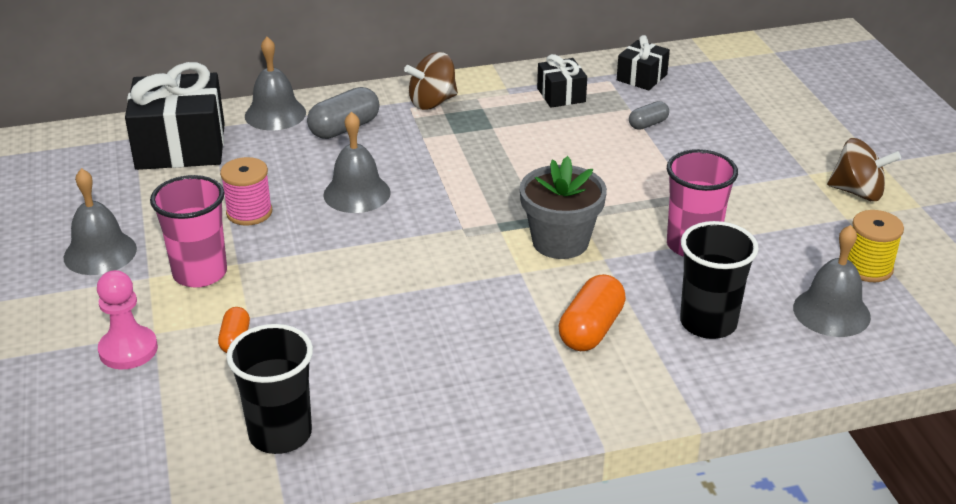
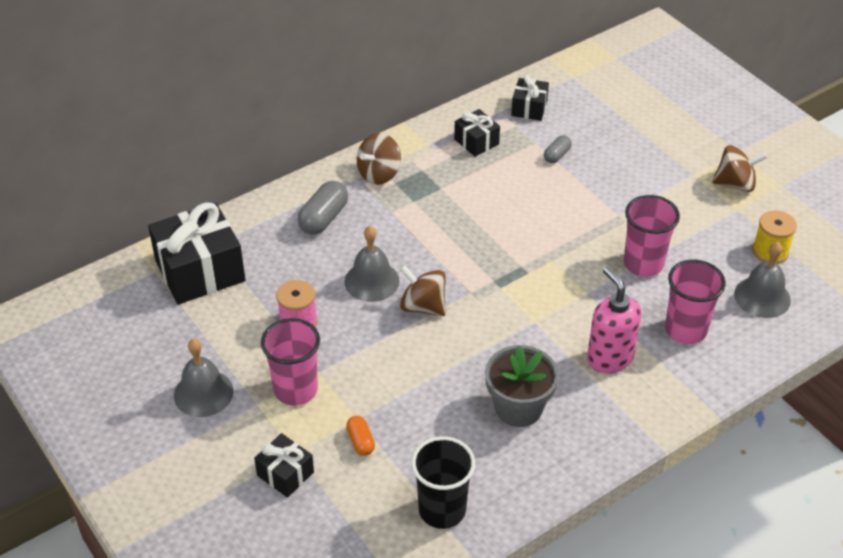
camera: 20 degrees left, 10 degrees up
(128, 350) = (285, 474): pink pawn -> black gift
(275, 114) = (258, 218): grey bell -> none
(398, 228) = (423, 306): none -> brown spinning top
(560, 242) = (549, 286): grey flower pot -> grey flower pot (518, 408)
(591, 329) = (609, 358): orange capsule -> pink soap dispenser
(708, 323) = (685, 330): black cup -> pink cup

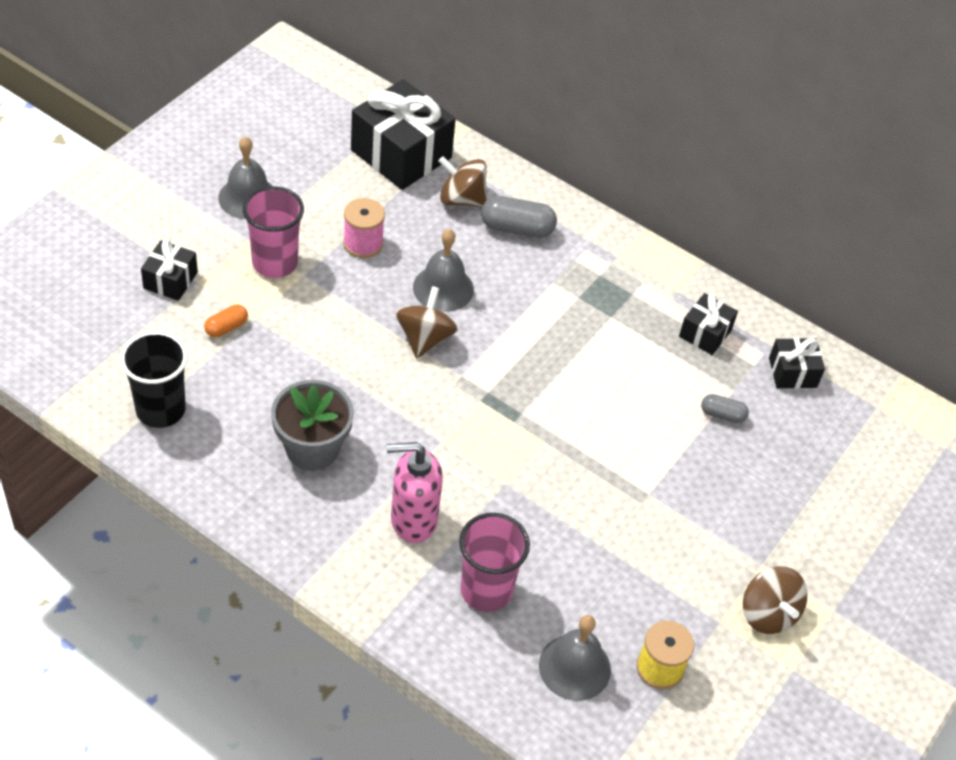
camera: 65 degrees right, 5 degrees up
(379, 174) = (607, 258): brown spinning top -> brown spinning top (461, 199)
(609, 358) = (413, 520): pink soap dispenser -> pink soap dispenser turned 135 degrees counterclockwise
(643, 264) = (577, 532): pink cup -> none

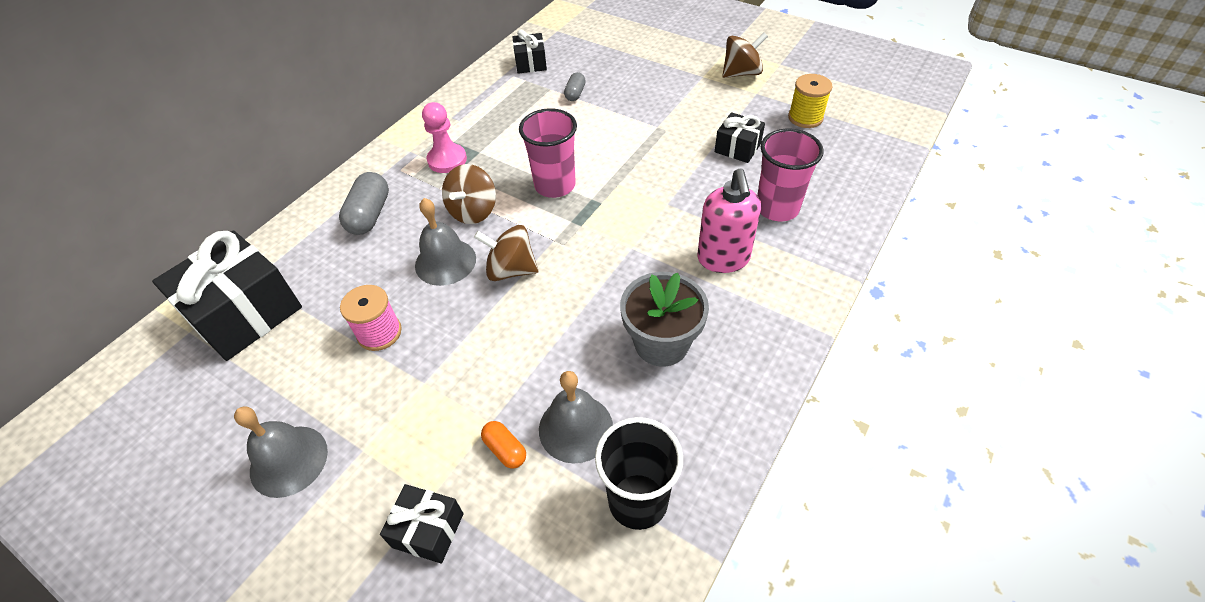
camera: 85 degrees left, 0 degrees up
(275, 263) = (403, 414): pink cup -> pink cup (555, 185)
(461, 199) = (323, 257): brown spinning top -> brown spinning top (473, 211)
(574, 667) = (824, 157): grey bell -> grey bell (575, 428)
(599, 288) = (447, 160): none -> pink pawn
(705, 333) = (495, 103): black gift -> black gift (737, 148)

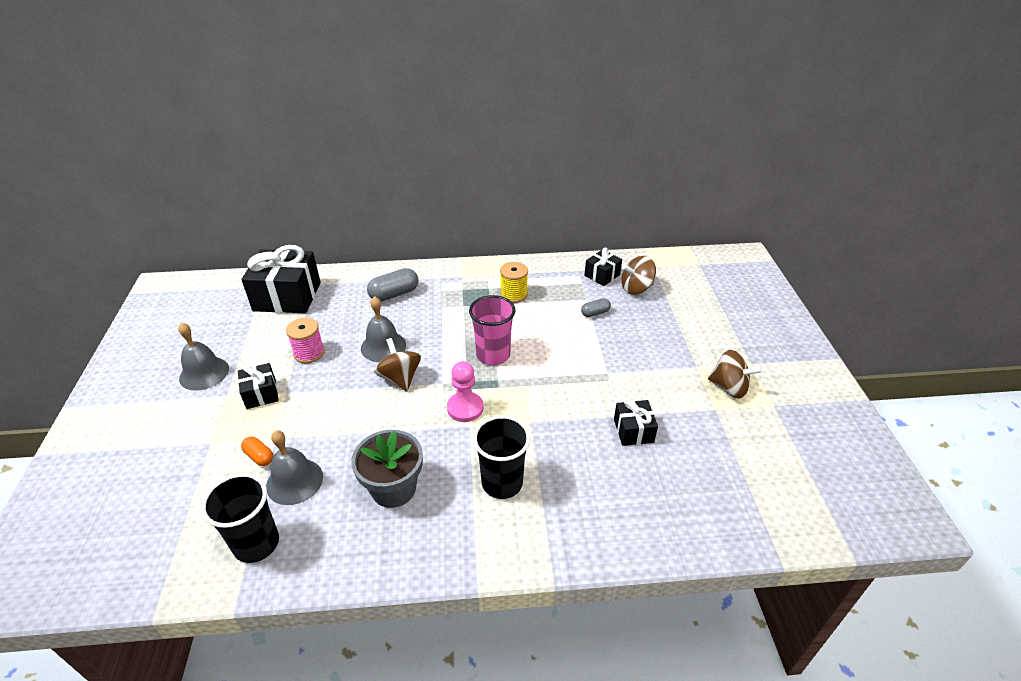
camera: 50 degrees right, 10 degrees down
(428, 530) = (188, 455): black gift -> black gift (261, 394)
(447, 160) = (469, 295): pink pawn -> pink pawn (465, 408)
(473, 211) = (435, 333): brown spinning top -> brown spinning top (636, 288)
(505, 450) = (259, 456): orange capsule -> orange capsule turned 60 degrees counterclockwise
(723, 259) = (502, 483): pink soap dispenser -> black cup
(777, 208) = (588, 489): pink cup -> none
(805, 117) = (720, 456): yellow spool -> yellow spool (513, 294)

